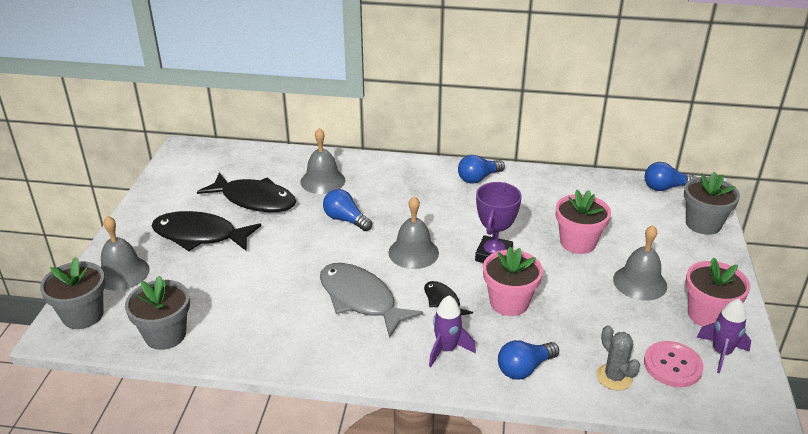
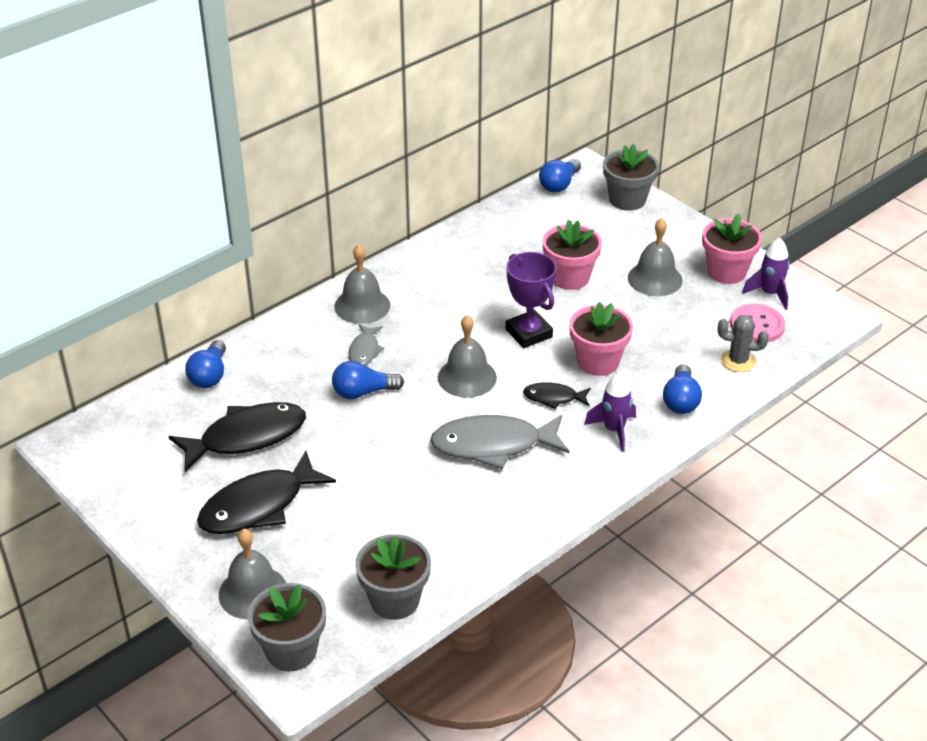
camera: 50 degrees left, 5 degrees up
(322, 181) = (277, 373): grey bell -> grey bell (362, 305)
(384, 200) = (364, 351): none -> grey fish
(478, 178) = (408, 274): blue light bulb -> blue light bulb (209, 375)

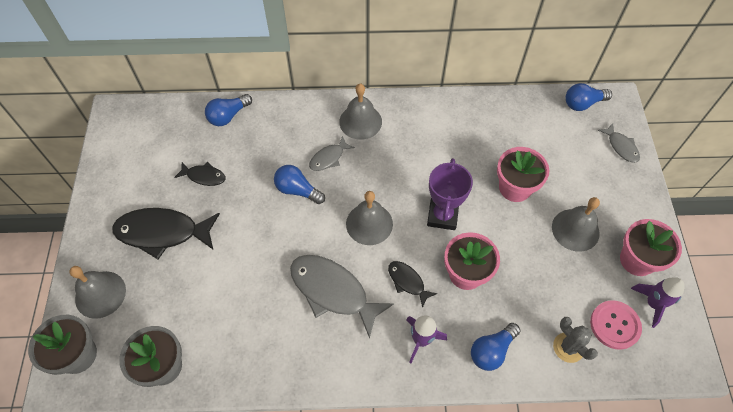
camera: 40 degrees right, 20 degrees up
(246, 437) = (204, 176): black fish -> black fish, size x0.51
(627, 200) = (621, 147): grey flower pot -> grey fish

